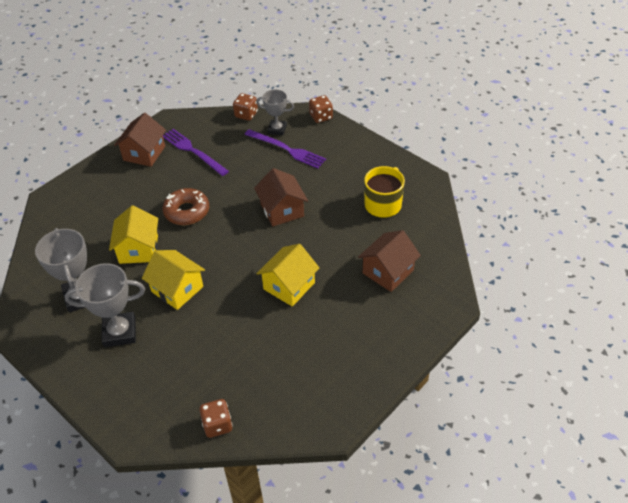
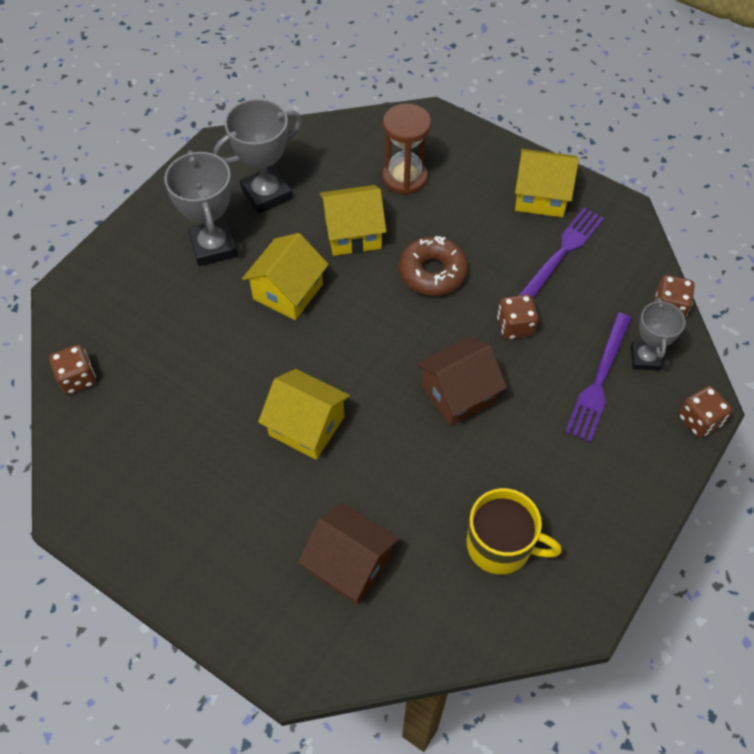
camera: 80 degrees right, 10 degrees up
(99, 217) = (404, 177): none -> brown hourglass
(144, 153) = (541, 196): brown house -> yellow house
(240, 178) = (515, 326): none -> brown dice

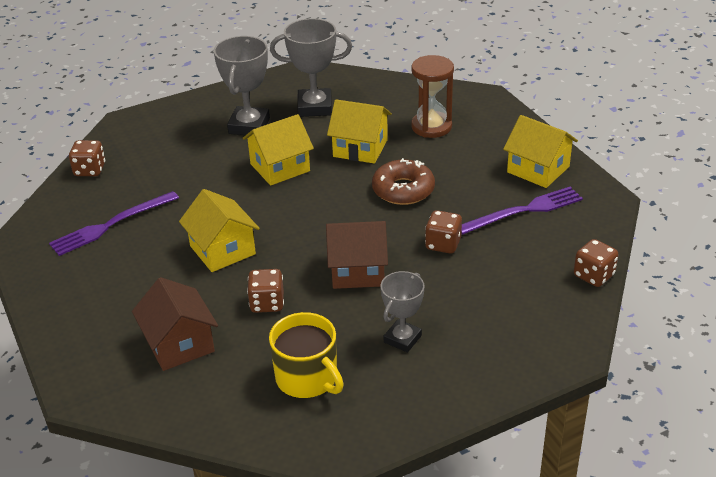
camera: 30 degrees right, 20 degrees down
(599, 380) = (487, 302): purple fork -> purple fork (111, 225)
(645, 358) = (542, 302): grey trophy -> grey trophy (402, 339)
(699, 420) = (557, 361): brown dice -> brown dice (267, 303)

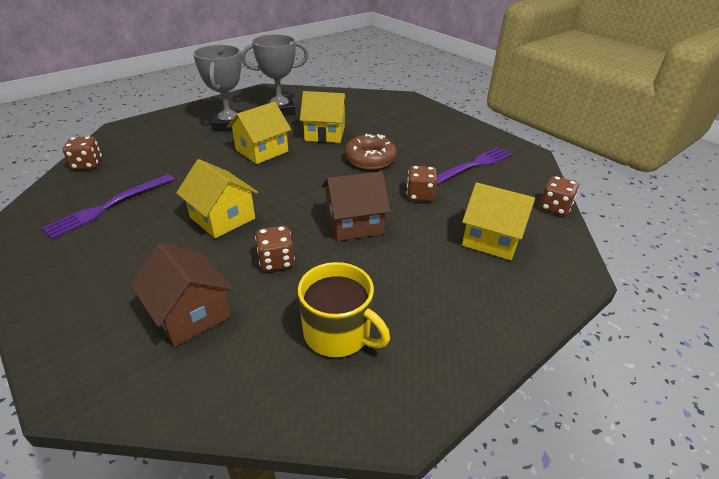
camera: 15 degrees left, 0 degrees up
(402, 339) = (419, 280): grey trophy -> none
(431, 127) = (375, 117): brown hourglass -> none
(538, 169) = (468, 138): yellow house -> yellow house (492, 239)

